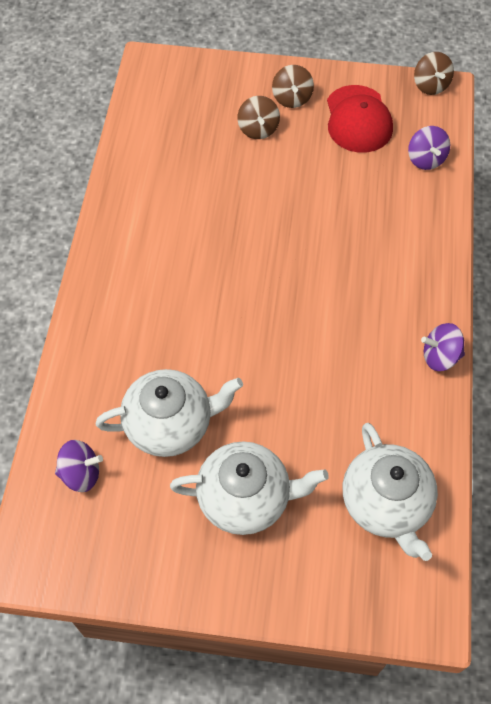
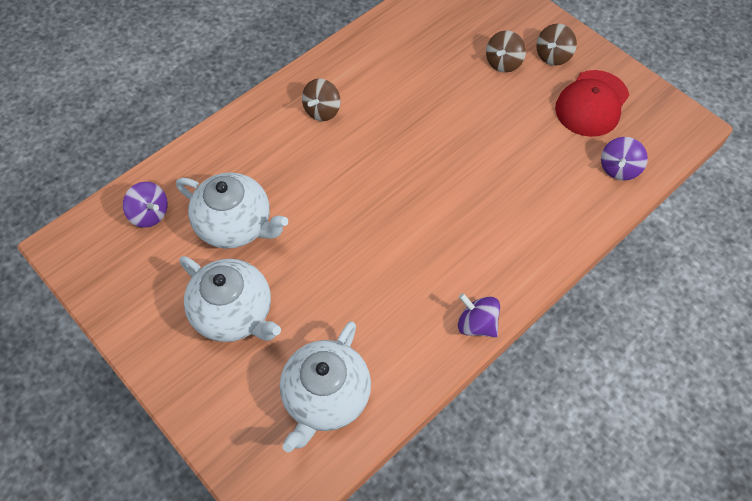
camera: 40 degrees right, 0 degrees up
(430, 85) = (682, 114): brown spinning top -> brown spinning top (322, 111)

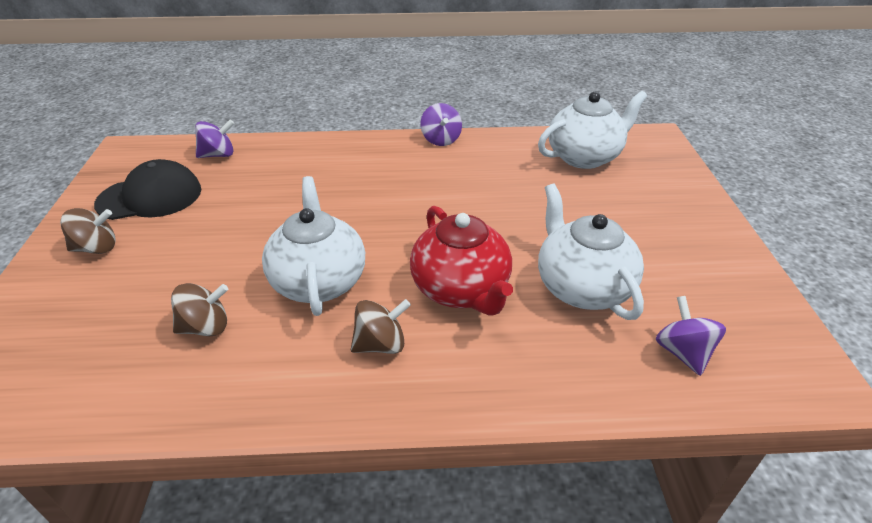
camera: 140 degrees left, 20 degrees down
(234, 313) = (628, 227): white teapot -> white teapot (319, 281)
(310, 172) = (461, 290): none -> red teapot
(503, 63) = (143, 271): brown spinning top -> brown spinning top (206, 327)
(592, 103) = (150, 197): red cap -> black cap

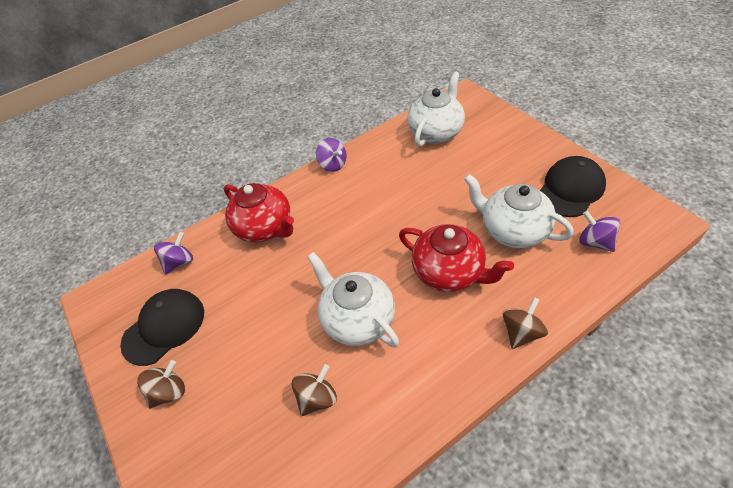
camera: 25 degrees left, 10 degrees up
(319, 162) = (265, 228): none -> red teapot
(381, 344) = (437, 338): brown spinning top -> brown spinning top (521, 332)
(703, 281) = (570, 189): none -> black cap

